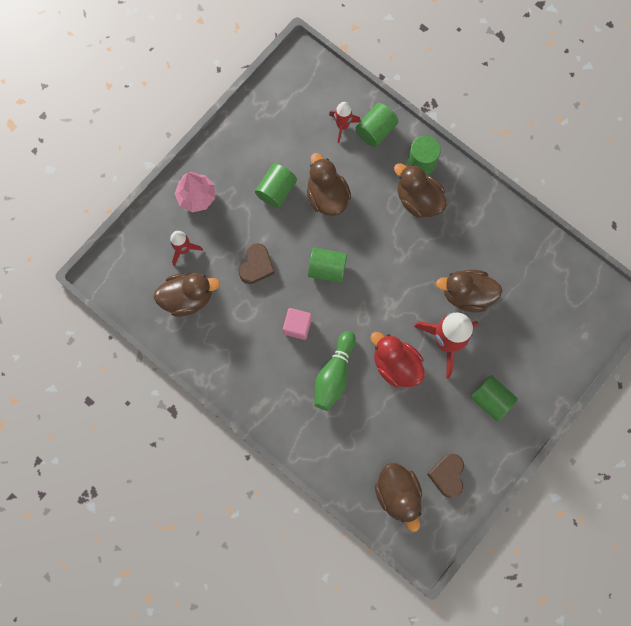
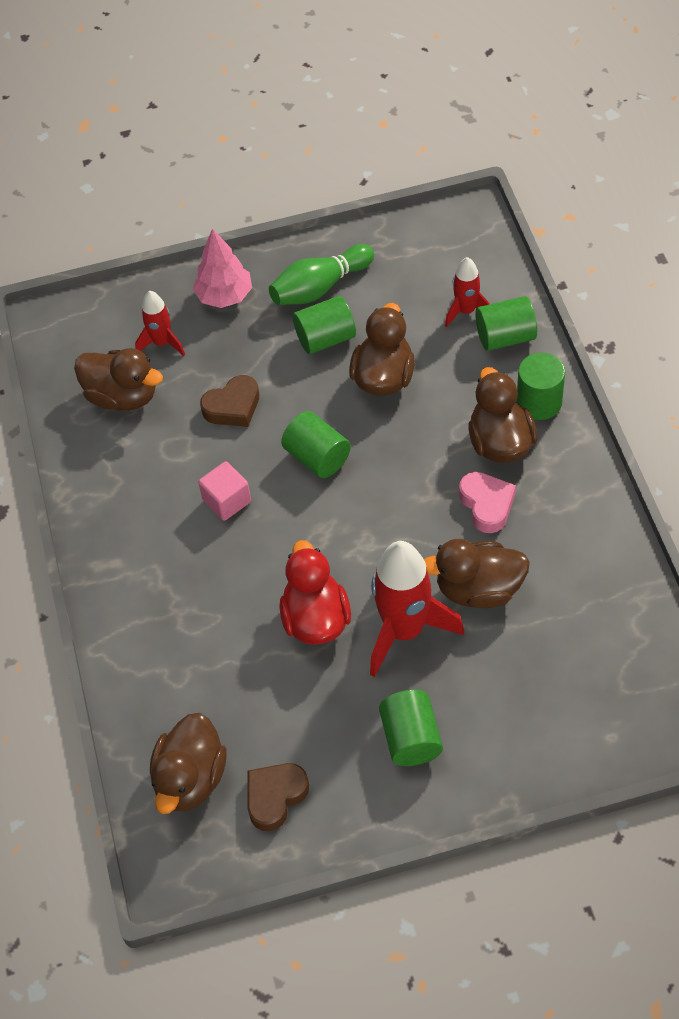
camera: 40 degrees right, 20 degrees down
(334, 375) = (226, 583): green bowling pin -> green bowling pin (320, 287)
(437, 242) = (487, 505): none -> pink heart
(467, 295) = (478, 589): brown duck -> brown duck turned 45 degrees counterclockwise

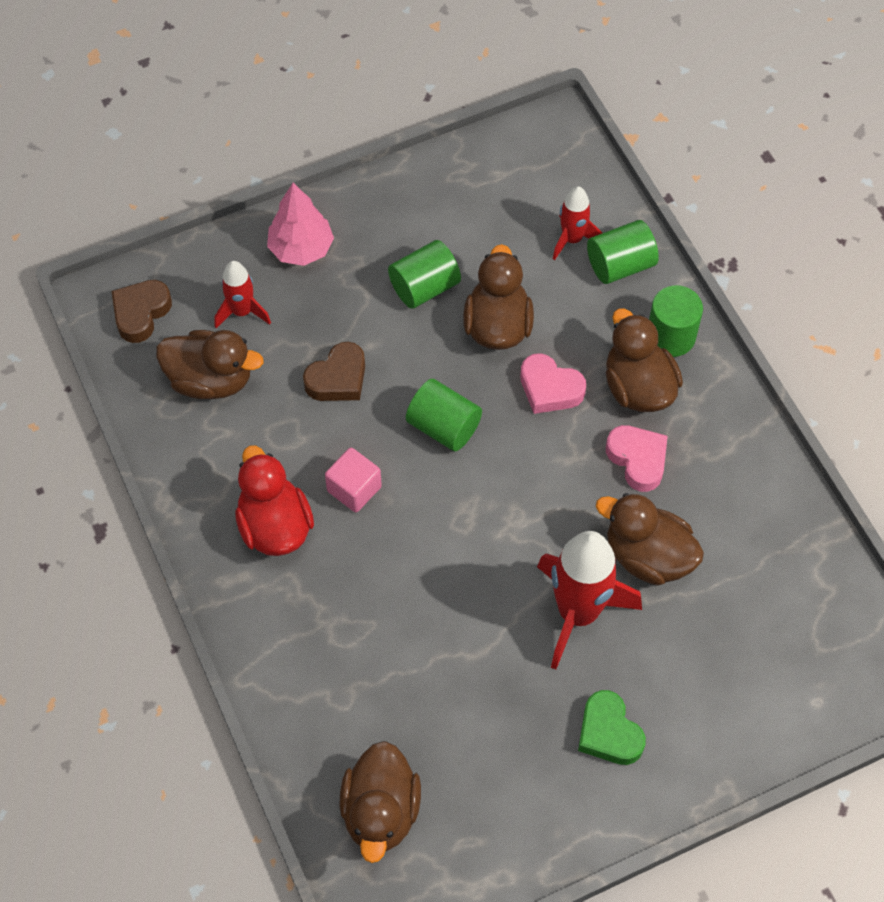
camera: 15 degrees left, 5 degrees up
(275, 797) = (477, 819): brown heart -> brown heart (141, 313)
(315, 619) = (479, 612): red duck -> red duck (274, 526)
(320, 287) = (406, 228): green bowling pin -> none
(411, 738) = (608, 733): green cylinder -> green heart
(419, 435) = (550, 388): none -> pink heart
(478, 589) = (647, 556): brown duck -> brown duck turned 45 degrees clockwise

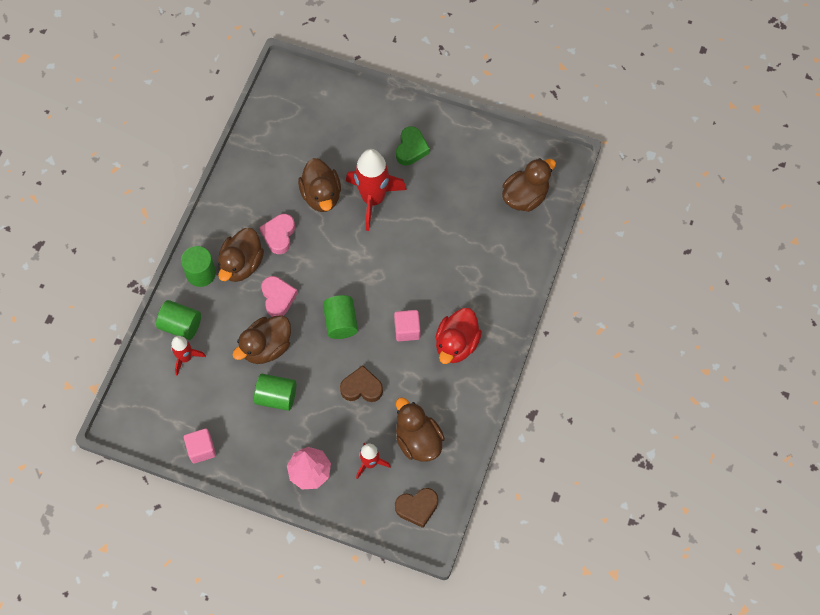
camera: 135 degrees left, 5 degrees up
(443, 173) = (201, 449): none -> pink cube

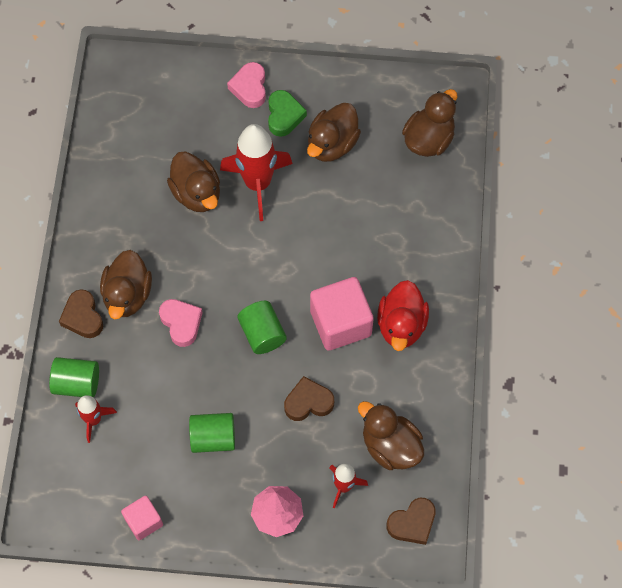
camera: 15 degrees left, 0 degrees up
(201, 273) = (83, 317): green cylinder -> brown heart
(266, 347) = (184, 383): brown duck -> brown duck (332, 144)
(279, 235) = (161, 251): pink heart -> pink heart (249, 88)
(407, 330) = (340, 323): pink cube -> pink cube, size x1.76

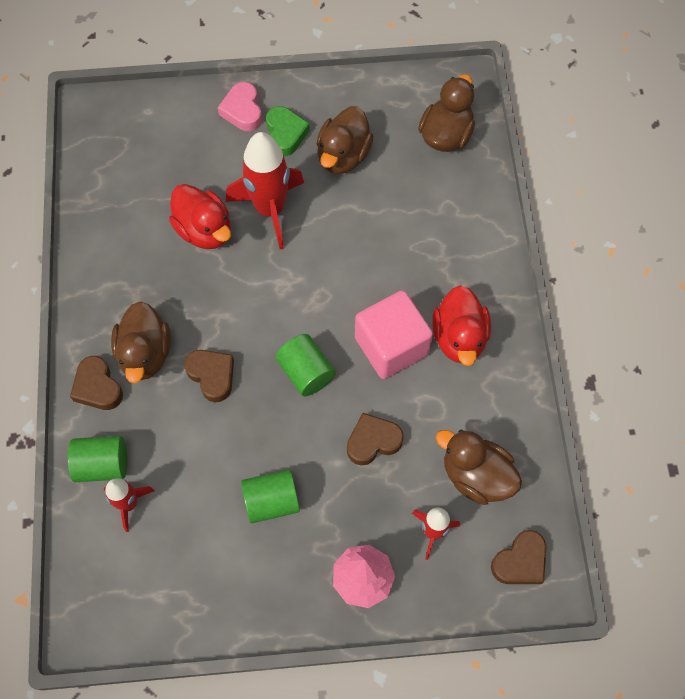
camera: 10 degrees left, 0 degrees up
(143, 521) = (207, 615): pink cube -> none
(181, 323) = (212, 376): pink heart -> brown heart
(197, 193) = (204, 230): brown duck -> red duck

